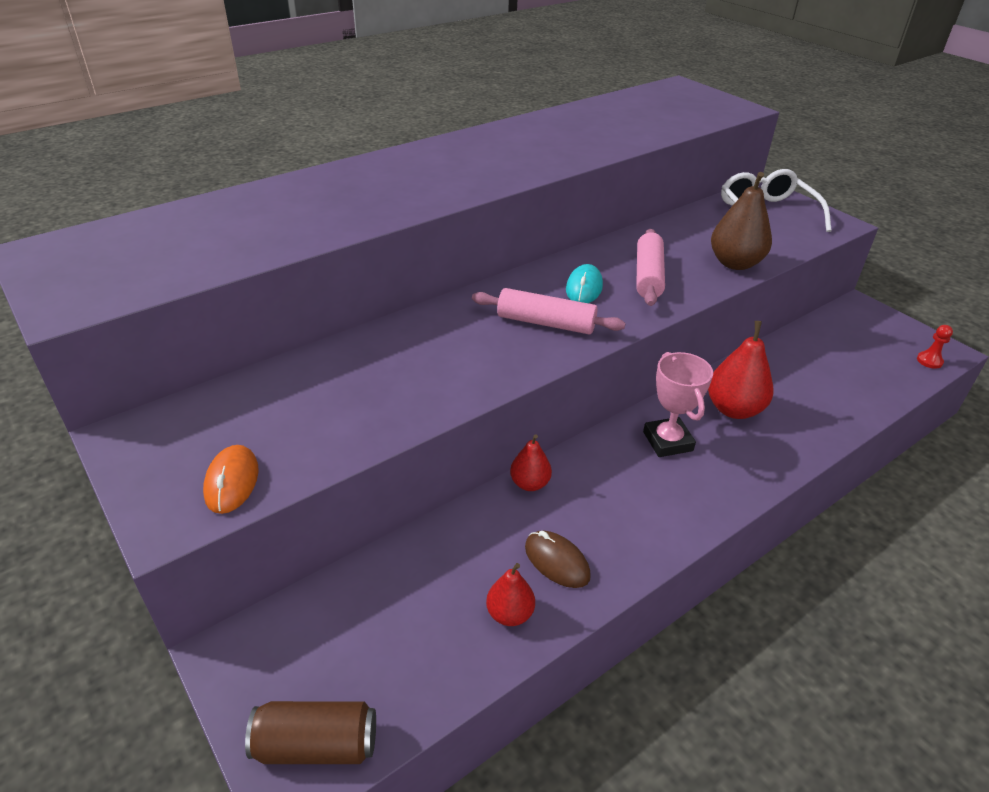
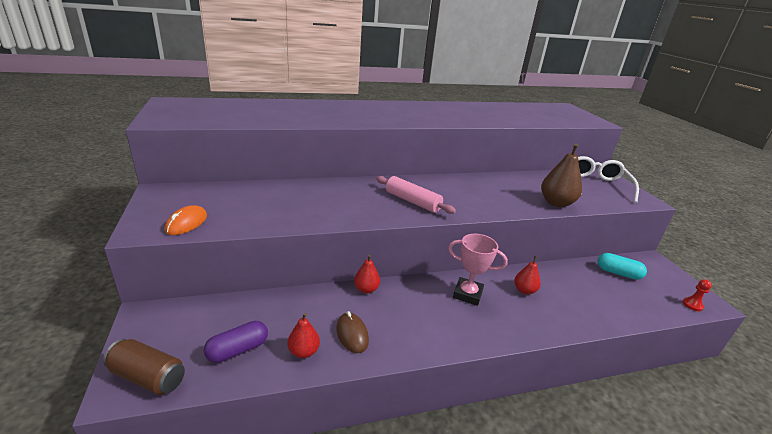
camera: 20 degrees right, 10 degrees down
(416, 649) = (238, 350): none -> purple capsule
(584, 288) = (449, 192): turquoise mouse -> none
(648, 276) = (493, 196): pink rolling pin -> none
(667, 441) = (467, 294): pink trophy -> pink trophy turned 75 degrees counterclockwise
(734, 409) = (524, 290): red pear -> red pear, size x0.59
(829, 341) = (618, 273): none -> turquoise capsule

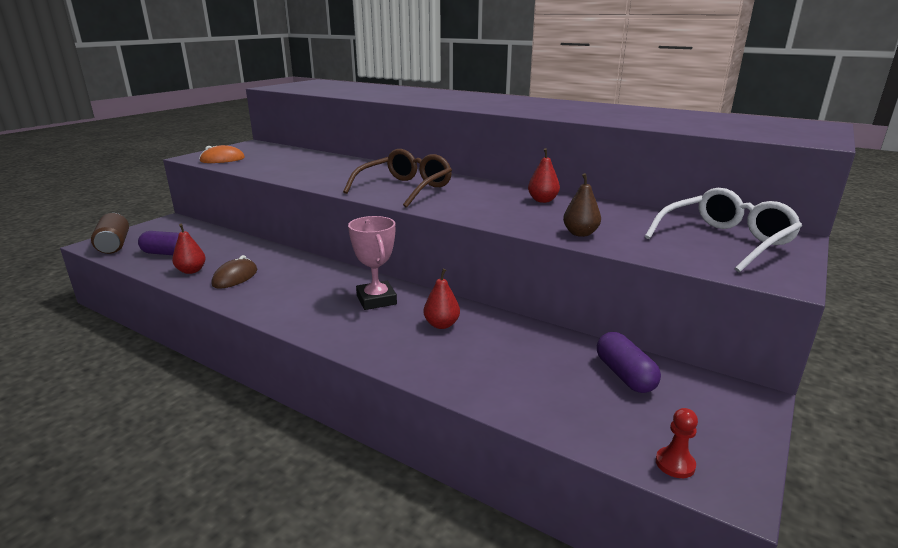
camera: 50 degrees right, 5 degrees down
(366, 289) = (305, 261): red pear -> red pear (542, 200)
(412, 201) = (405, 189): pink rolling pin -> brown glasses
(556, 203) = (580, 233): brown pear -> brown pear, size x0.59
(618, 273) = (624, 375): turquoise capsule -> purple capsule

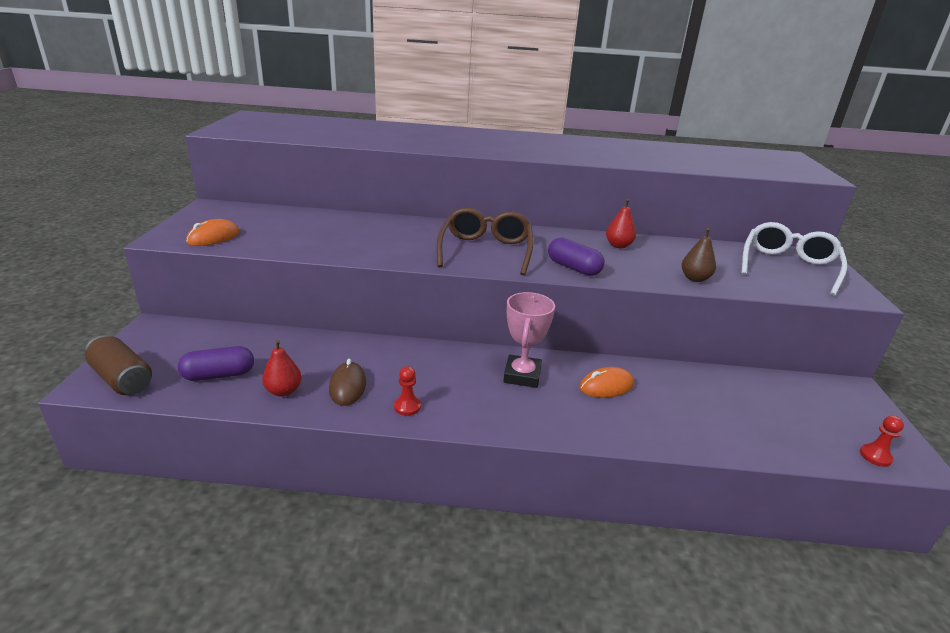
camera: 30 degrees left, 5 degrees up
(257, 299) = (407, 406): none -> red pawn
(376, 300) = (522, 375): pink trophy -> pink trophy turned 60 degrees clockwise
(441, 325) = (606, 386): red pear -> orange mouse
(624, 375) = (775, 394): purple capsule -> purple capsule (573, 268)

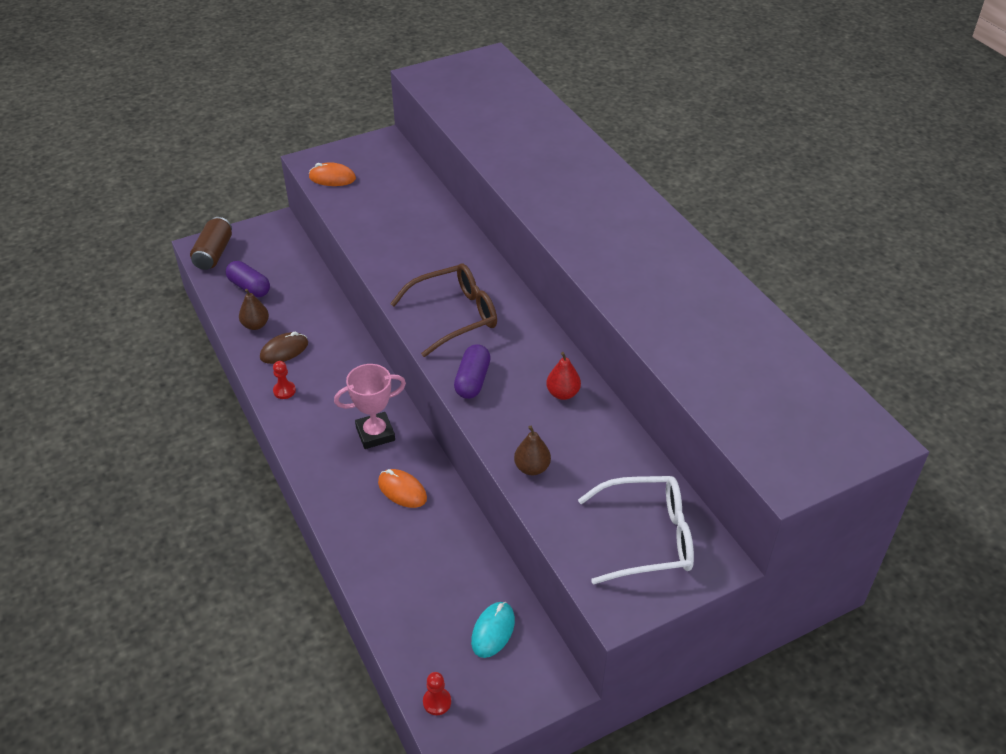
camera: 60 degrees right, 15 degrees up
(283, 391) = (255, 325): red pear -> brown pear
(795, 399) = (493, 631): none -> turquoise mouse

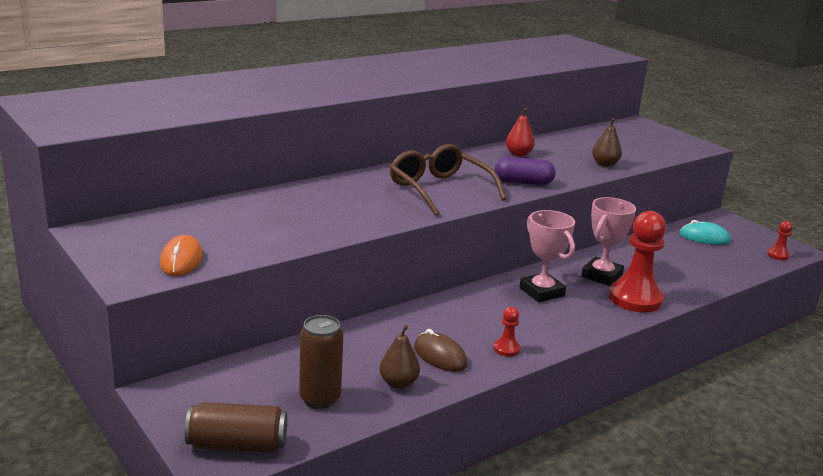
camera: 100 degrees left, 20 degrees down
(249, 287) = (320, 398): purple capsule -> brown can
(350, 505) = (635, 299): none -> red pawn
(402, 490) = (601, 276): orange mouse -> pink trophy
(647, 538) = (637, 137): white glasses -> none

